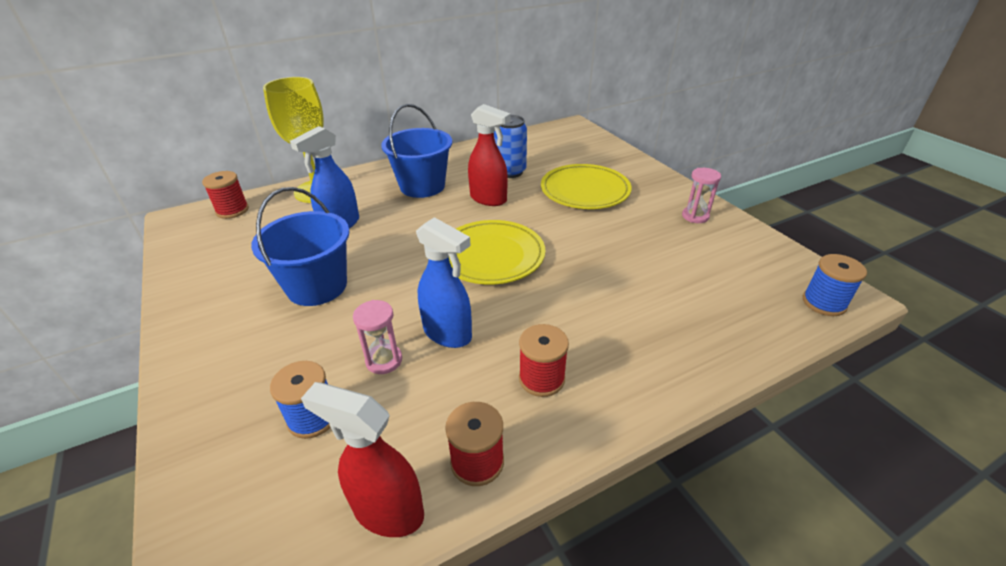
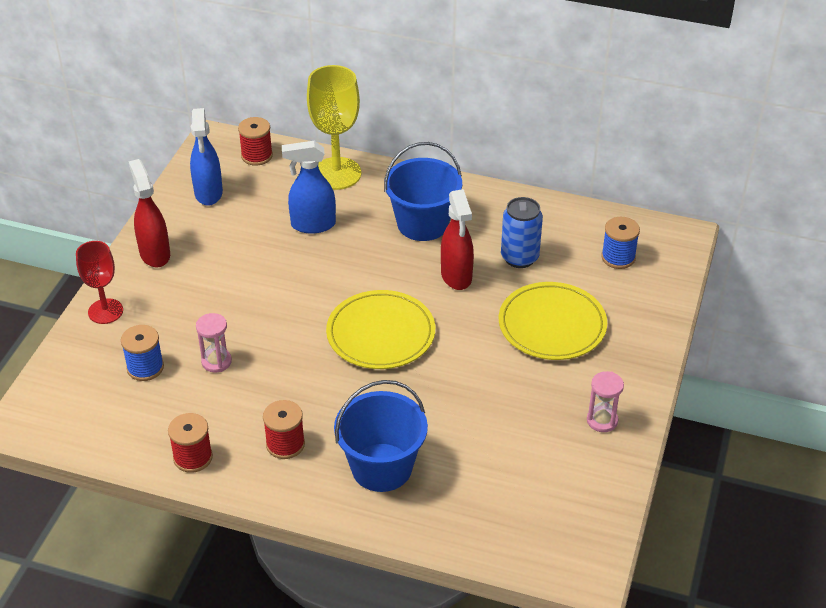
camera: 45 degrees right, 5 degrees up
(199, 398) = (105, 311): none -> red goblet
(317, 286) = (239, 274): blue bucket -> blue bucket (381, 467)
(387, 511) = (128, 444): red spray bottle -> red spray bottle (155, 254)
(448, 334) = (272, 372): blue spray bottle -> blue spray bottle (208, 193)
(823, 303) = (557, 558): blue spool -> blue spool (618, 257)

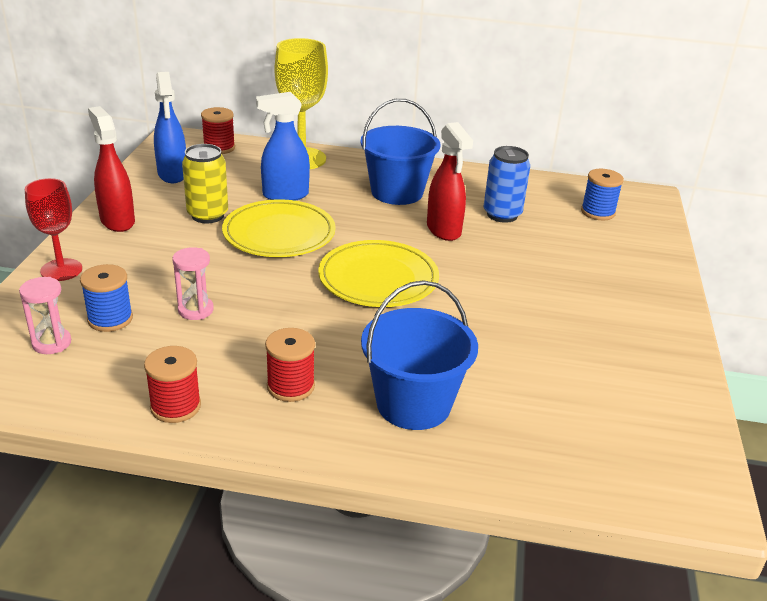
camera: 10 degrees left, 10 degrees down
(237, 249) = (207, 215): none -> yellow can
(552, 325) = (556, 265): yellow plate -> yellow plate (279, 234)
(602, 420) = (646, 345): pink hourglass -> pink hourglass (51, 343)

